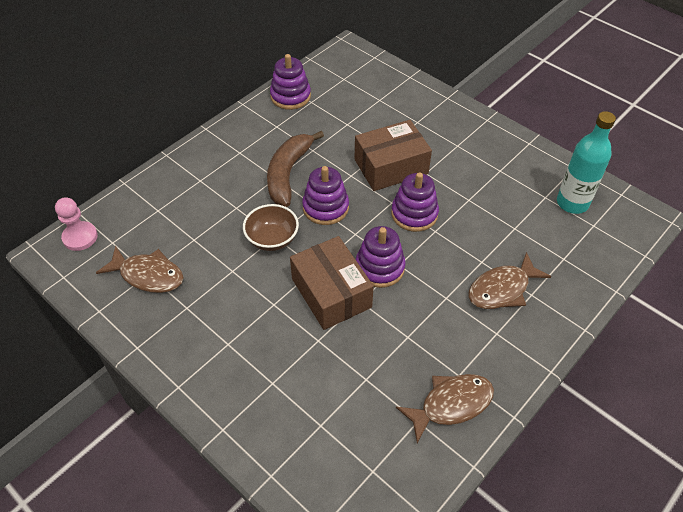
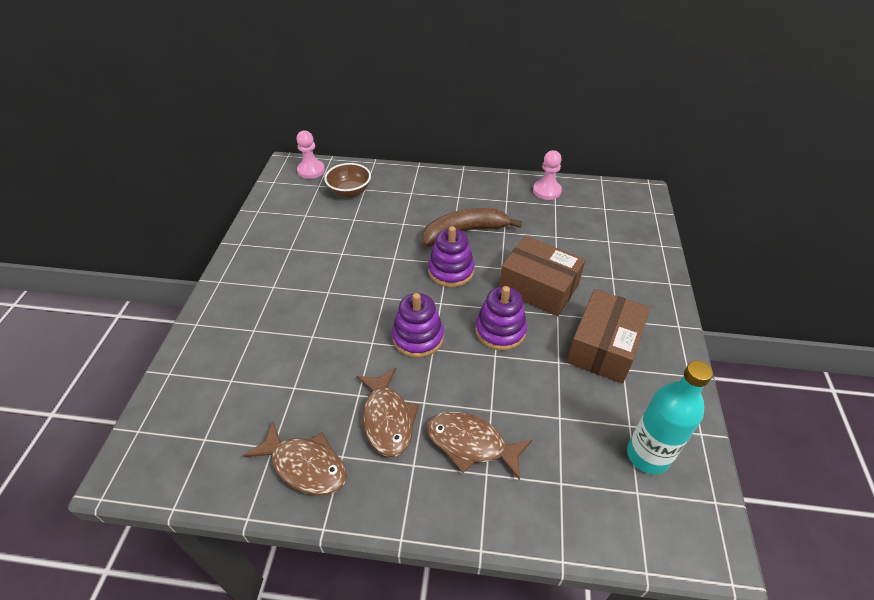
camera: 55 degrees right, 5 degrees down
(148, 275) = (304, 216): brown fish -> brown fish (387, 419)
(272, 239) = (390, 258): brown bowl -> brown bowl (349, 191)
(290, 96) = (546, 191): purple stacking toy -> pink pawn
(331, 293) = (365, 320): brown box -> brown box (603, 347)

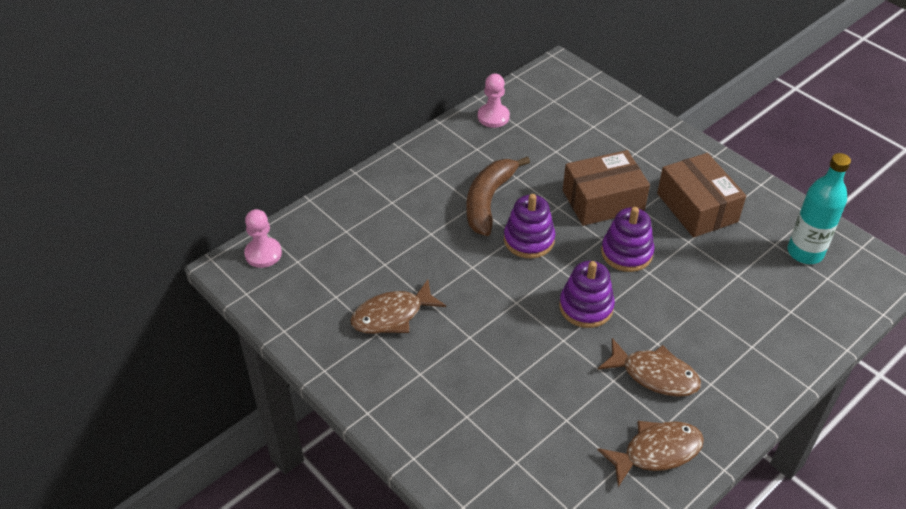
camera: 50 degrees left, 0 degrees up
(349, 191) = (337, 244): brown bowl -> none
(471, 444) = (719, 339): brown fish -> brown fish (392, 315)

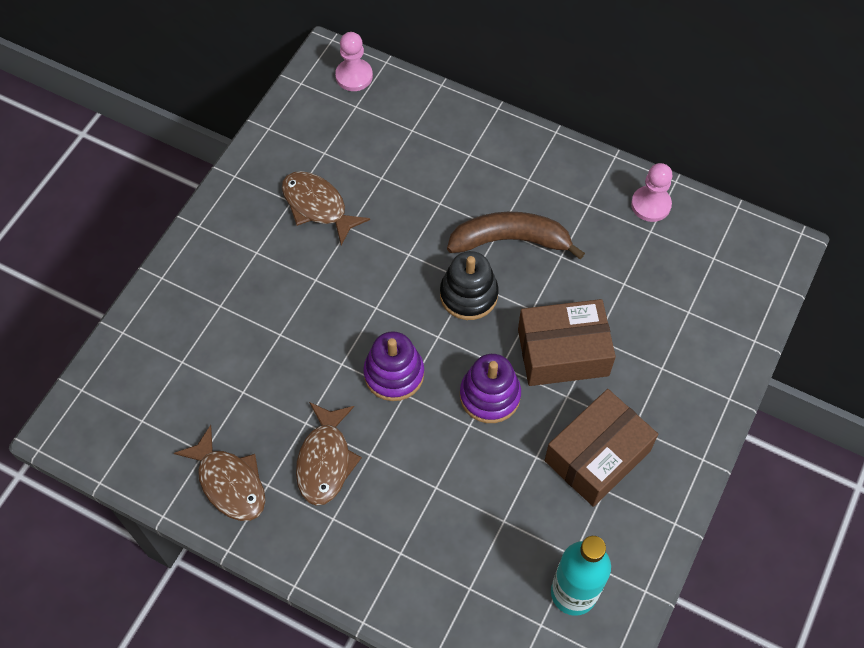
camera: 70 degrees right, 15 degrees up
(529, 240) = (468, 295): purple stacking toy -> black stacking toy
(603, 200) = (563, 352): brown box -> brown box turned 60 degrees counterclockwise

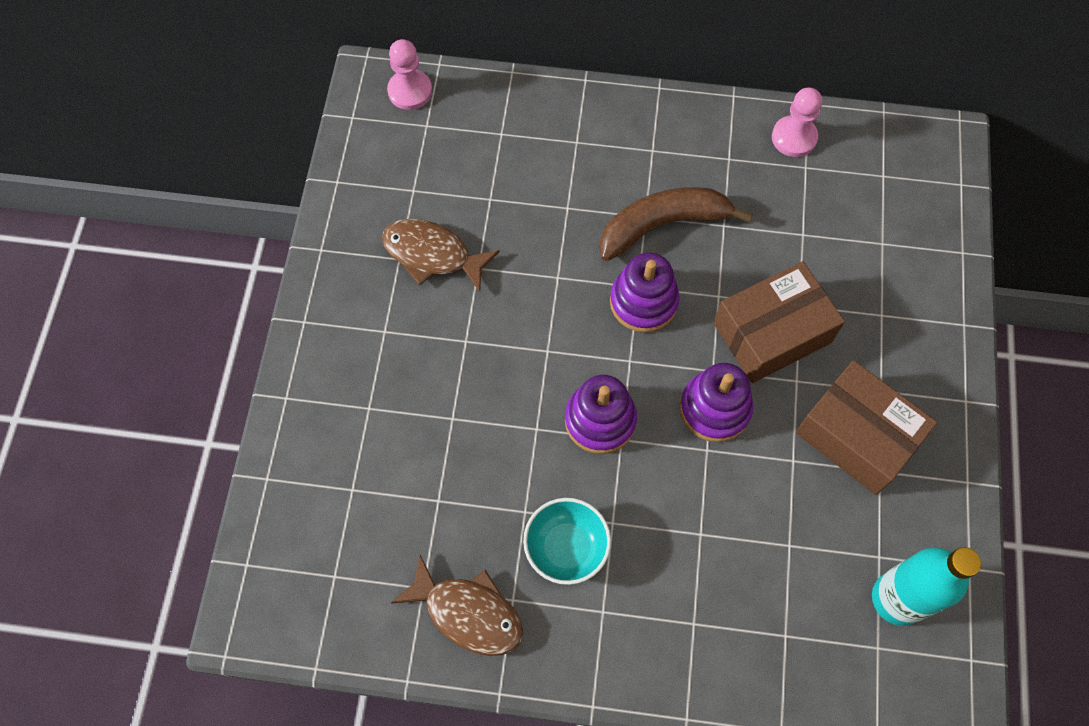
camera: 20 degrees left, 5 degrees up
(325, 460) = (566, 547): brown fish -> turquoise bowl
(468, 295) = (643, 302): black stacking toy -> purple stacking toy
(597, 456) = (857, 436): brown box -> brown box turned 75 degrees counterclockwise

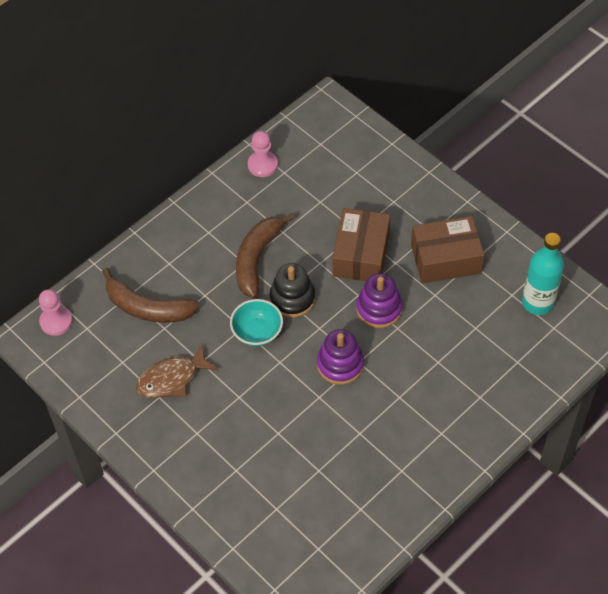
camera: 50 degrees left, 10 degrees down
(468, 613) = (391, 496): brown fish -> none
(501, 163) = (147, 308): none -> brown banana
(566, 547) = (395, 427): turquoise bowl -> turquoise bowl (257, 332)
(643, 302) = (292, 298): purple stacking toy -> black stacking toy

